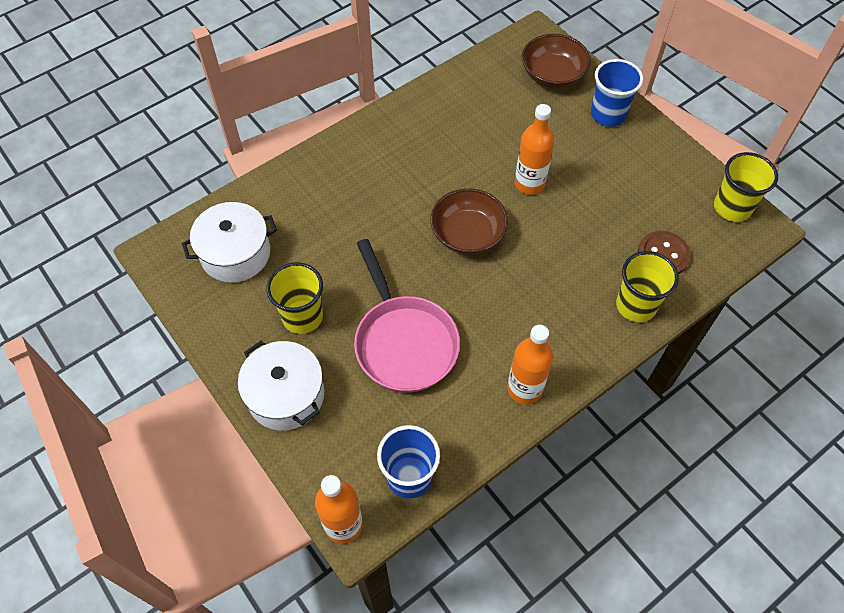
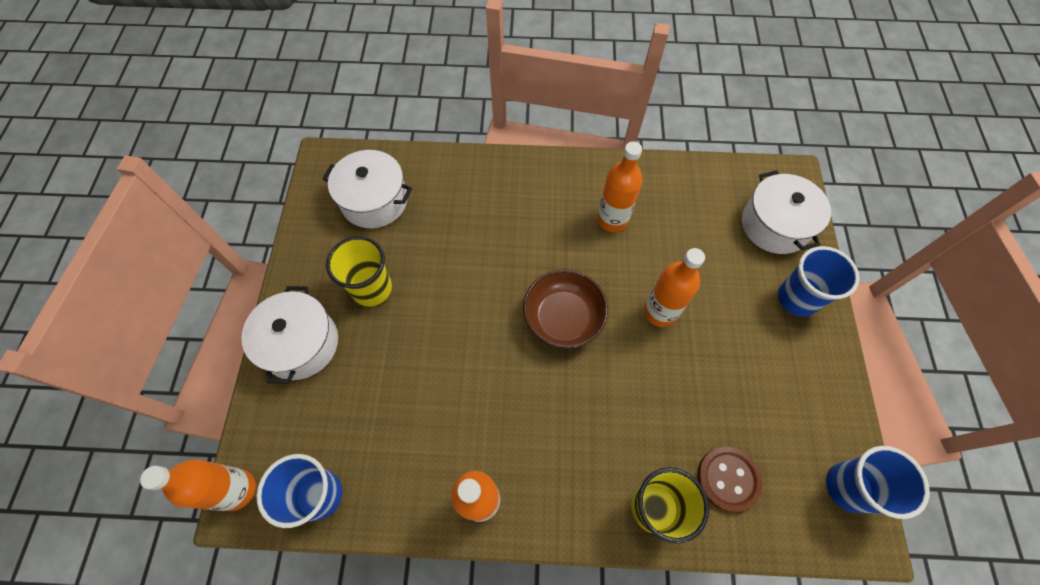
camera: 40 degrees right, 5 degrees up
(403, 342) = (424, 372): pink pan -> none
(438, 144) = (612, 219): none -> orange bottle
(552, 75) = (775, 225): brown bowl -> white pot
(732, 207) = (848, 487): yellow cup -> blue cup

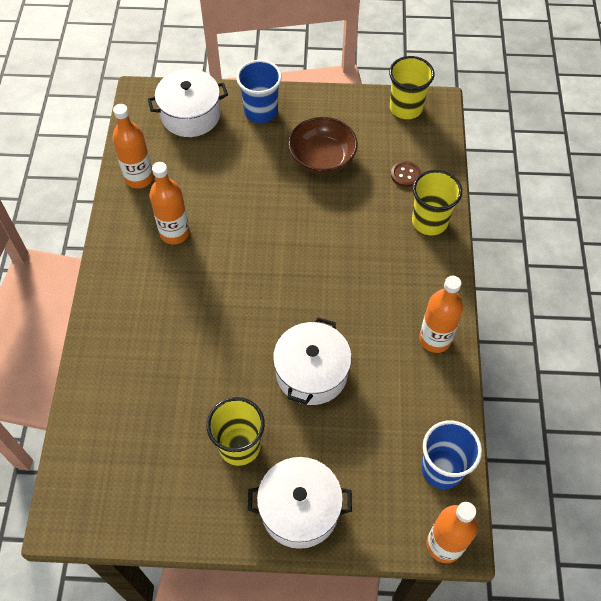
camera: 90 degrees left, 5 degrees down
(374, 200) = (129, 455): white pot -> white pot (311, 372)
(563, 318) = (275, 276): brown bowl -> brown bowl (322, 158)
(660, 312) = (270, 204): orange bottle -> orange bottle (139, 178)
(728, 479) = (405, 175): brown button -> brown button, size x0.66
(848, 487) = (406, 108): blue cup -> yellow cup

